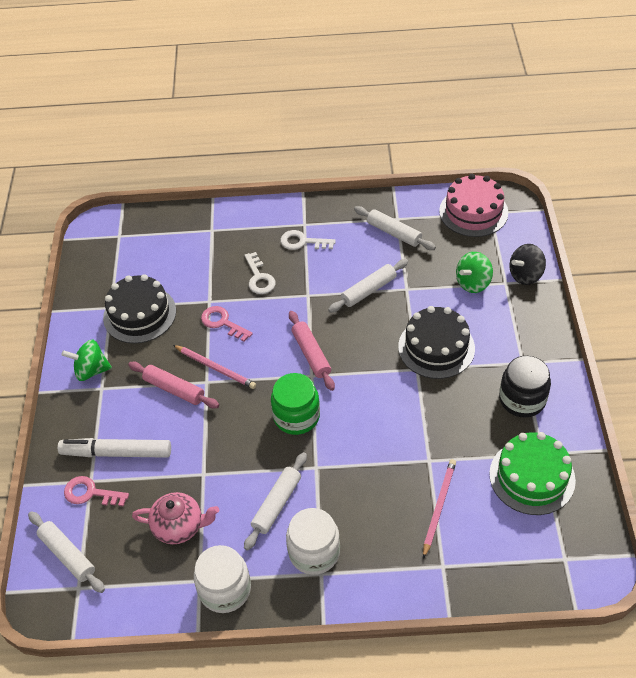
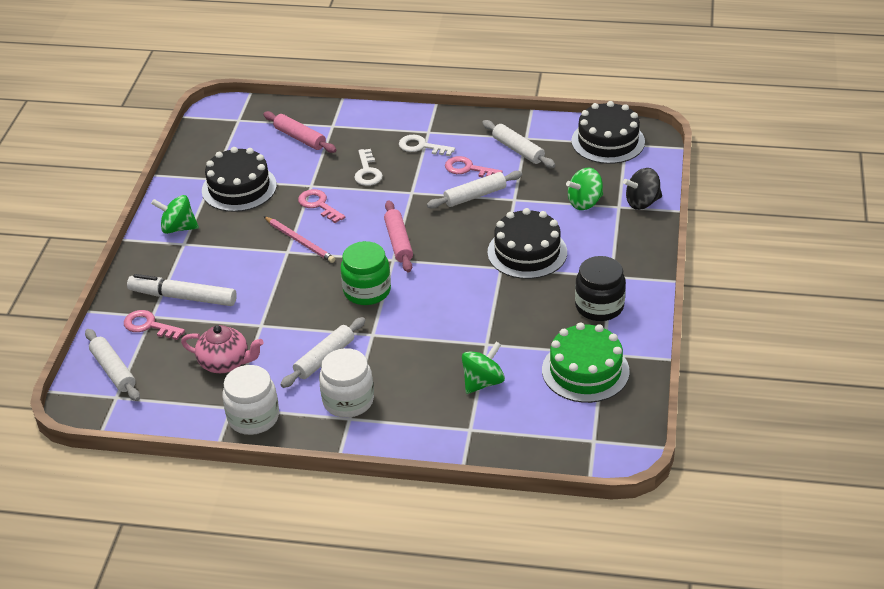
camera: 10 degrees right, 10 degrees down
(174, 389) = (254, 253): pink rolling pin -> pink rolling pin (300, 138)
(353, 260) = (468, 169): none -> pink key
(439, 507) = (483, 382): pink pencil -> green spinning top
(473, 212) = (608, 141): pink cake -> black cake

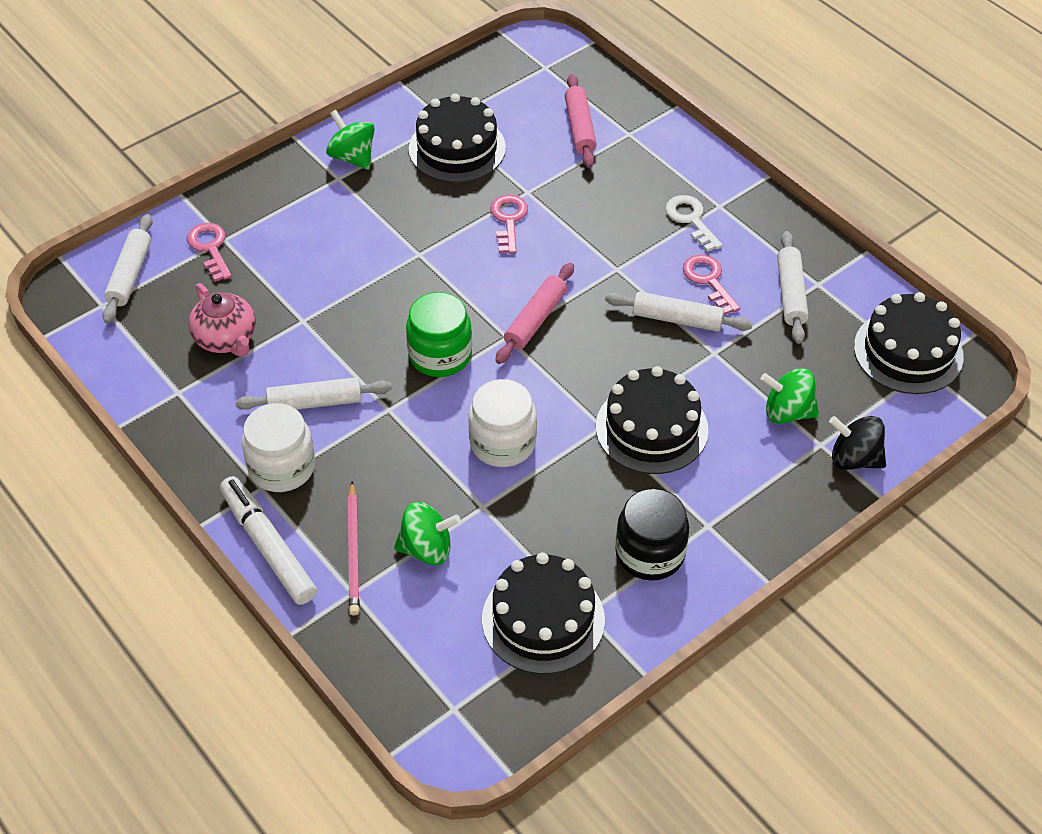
camera: 40 degrees right, 10 degrees up
(183, 297) = (271, 238): white marker -> white marker (268, 546)
(253, 417) = (183, 418): white jar -> white jar (502, 443)
(300, 241) = (443, 250): pink pencil -> pink pencil (353, 551)
(367, 172) = (600, 213): white key -> none
(585, 370) = (543, 619): green cake -> black cake

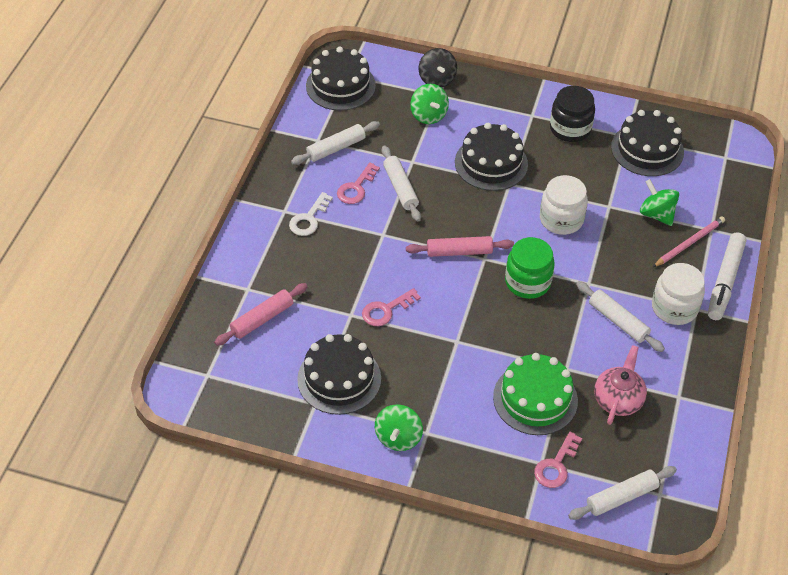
camera: 125 degrees left, 0 degrees up
(293, 275) = (535, 399): none -> green cake

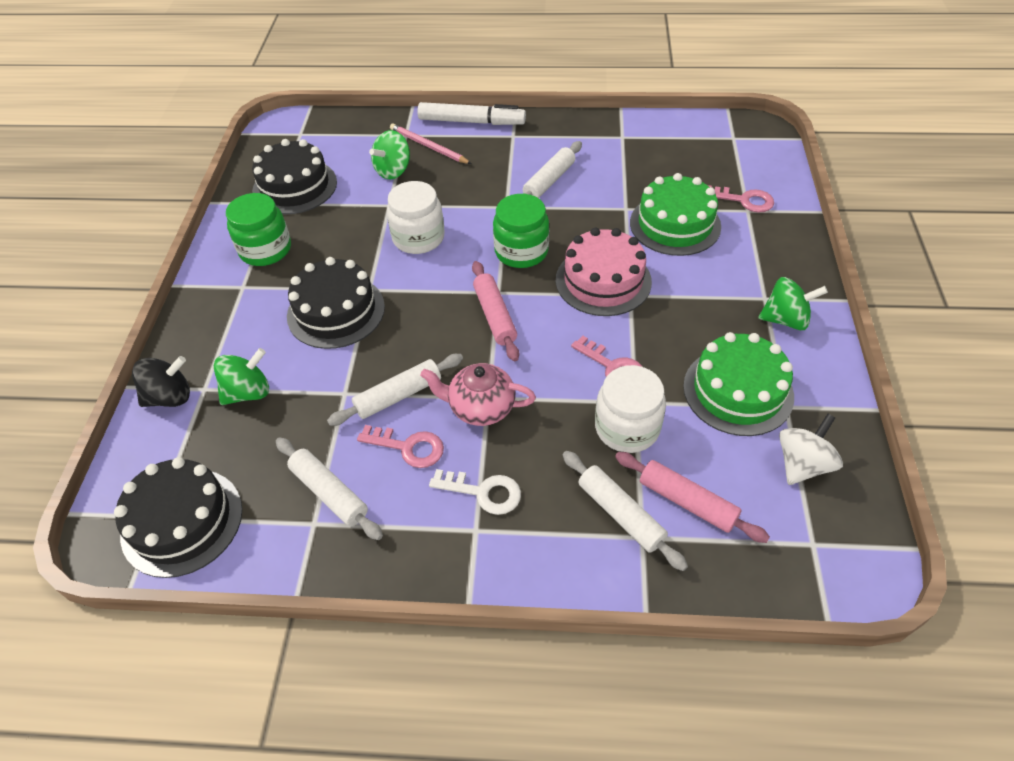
camera: 100 degrees left, 0 degrees up
(265, 393) = (802, 464): none -> white spinning top
(339, 378) = (738, 391): black cake -> green cake
(478, 328) = (603, 280): none -> pink cake
(570, 129) = (265, 250): black jar -> green jar
(618, 399) = (645, 171): pink teapot -> pink teapot (480, 408)
(621, 497) = (751, 158): white rolling pin -> white rolling pin (620, 514)
(674, 308) = (517, 148): white jar -> white jar (627, 428)

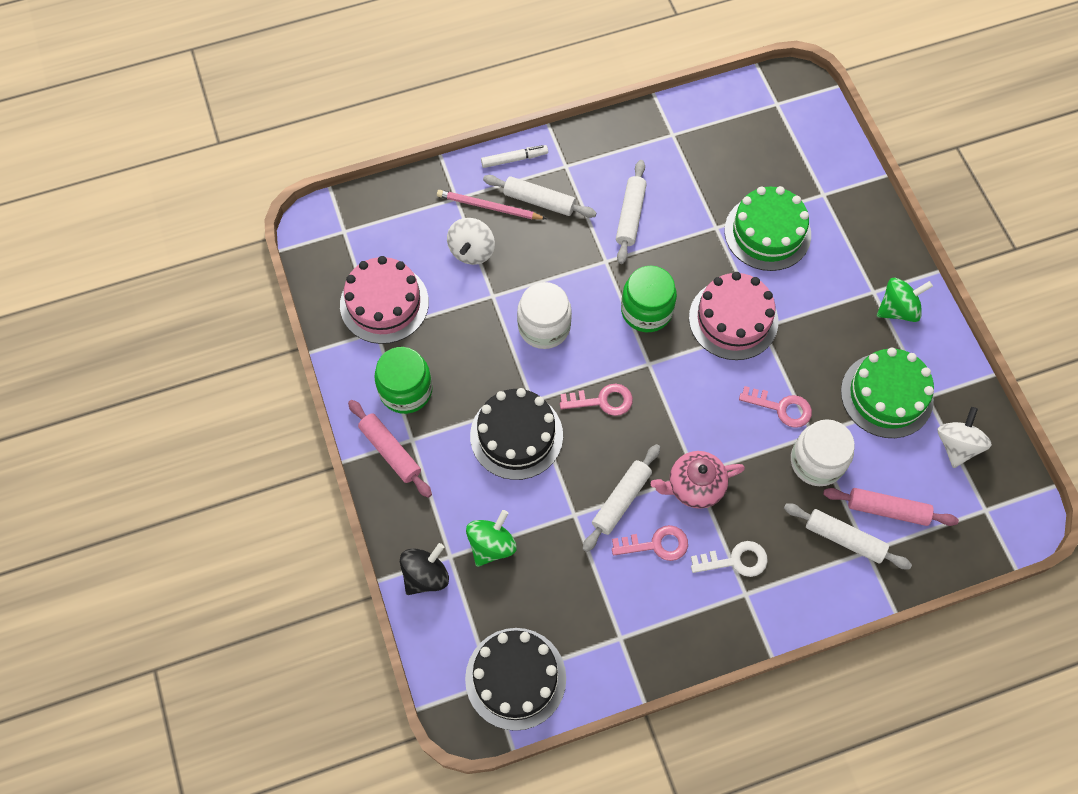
camera: 25 degrees left, 15 degrees up
(295, 186) = (384, 303): black cake -> pink cake
(329, 493) = (617, 608): white rolling pin -> white rolling pin (539, 201)
(393, 171) = (472, 251): green spinning top -> white spinning top
(471, 122) = (514, 159): white marker -> white marker, size x0.58
(495, 316) = (659, 390): pink rolling pin -> pink rolling pin (390, 451)
(744, 200) = (816, 183): pink key -> pink key (602, 401)

